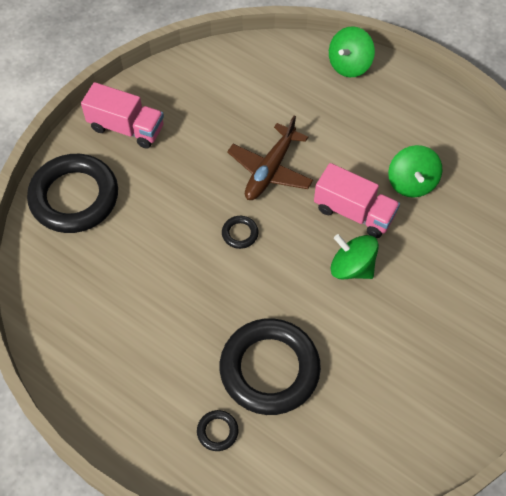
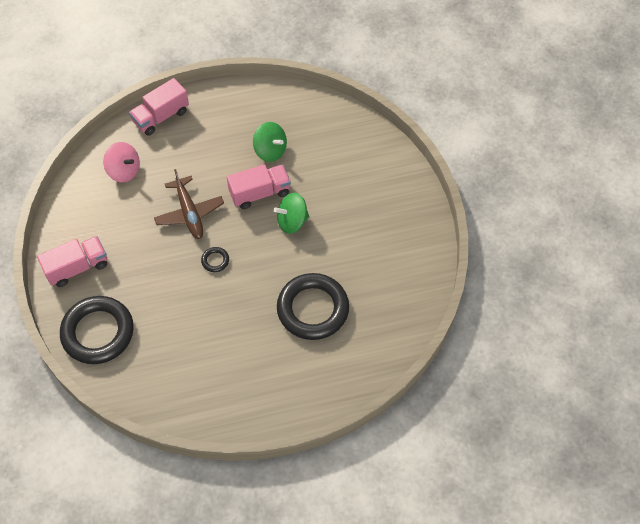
camera: 50 degrees left, 0 degrees up
(217, 431) = (324, 362): black ring -> none
(261, 83) = (124, 171): none -> pink spinning top
(349, 65) = (161, 116): green spinning top -> pink truck

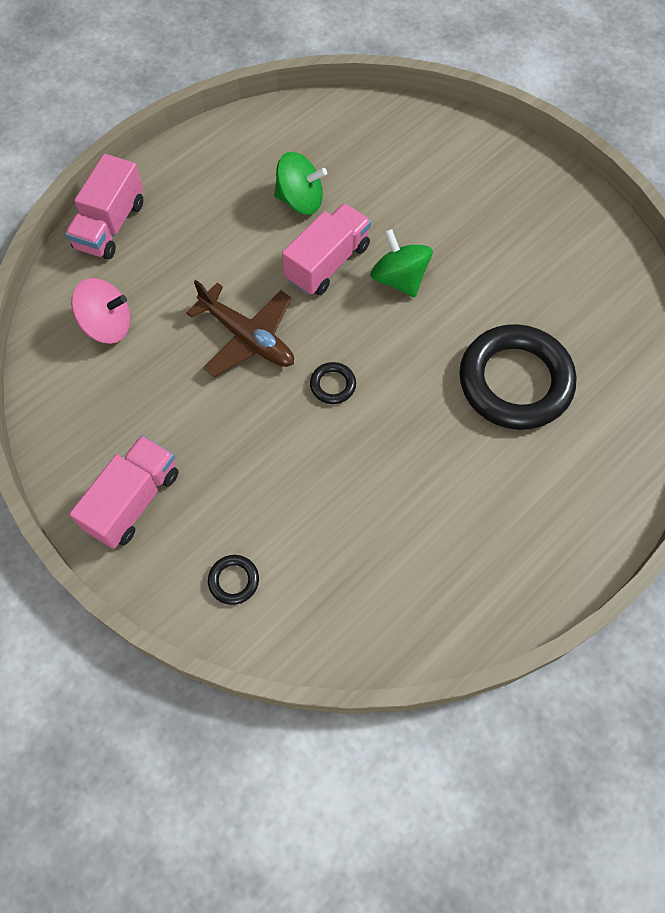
camera: 30 degrees left, 5 degrees up
(98, 332) = (234, 580): black ring -> black ring, size x0.40
(292, 221) = (399, 279): green spinning top -> green spinning top turned 105 degrees clockwise

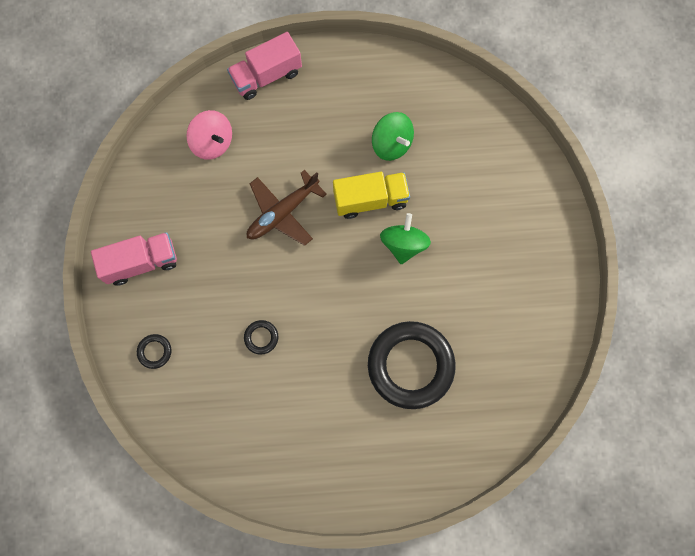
camera: 40 degrees right, 10 degrees up
(247, 338) = (282, 213): brown plane -> brown plane turned 60 degrees clockwise
(327, 263) = (370, 200): pink truck -> yellow truck
(333, 385) = (304, 281): black ring -> black ring (261, 337)

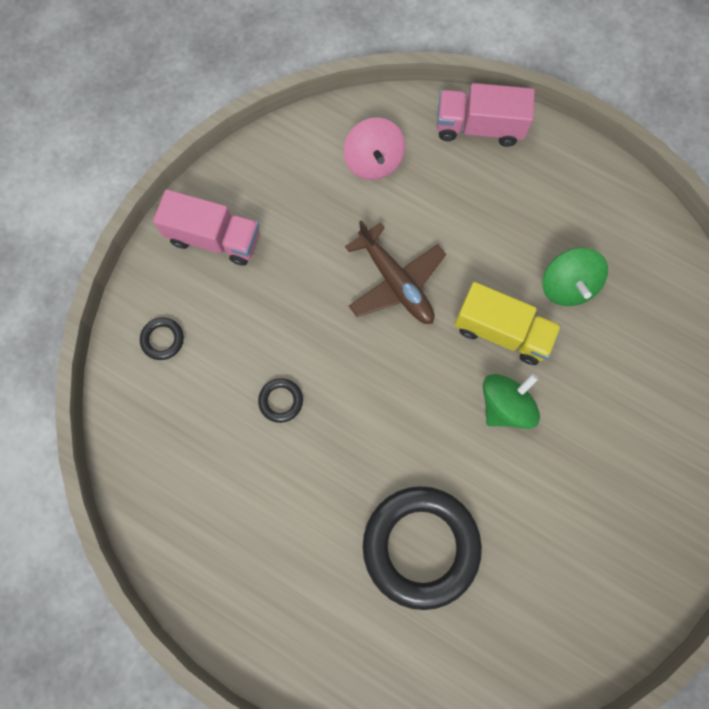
camera: 35 degrees right, 0 degrees up
(282, 213) = (395, 282): brown plane -> brown plane turned 120 degrees counterclockwise

